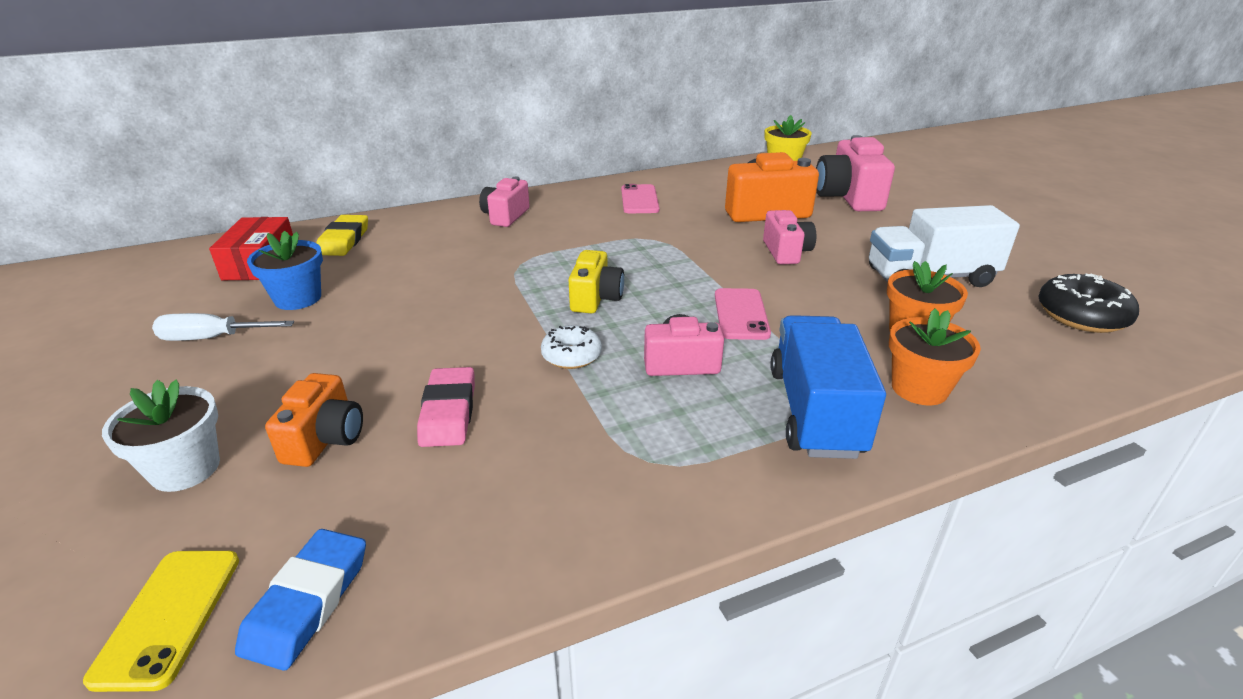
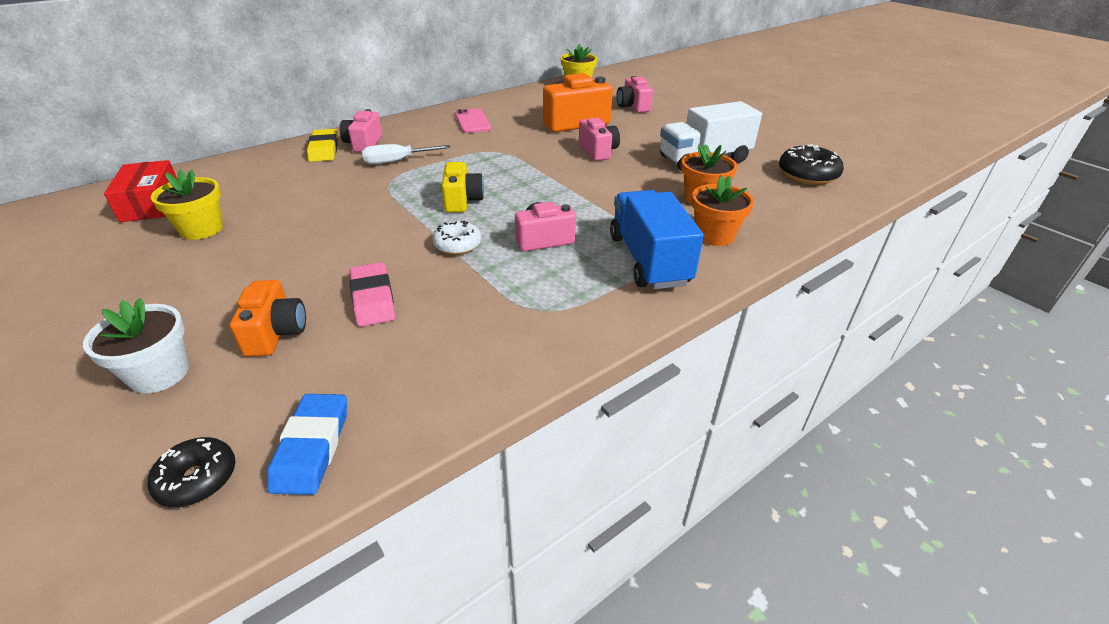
camera: 15 degrees left, 5 degrees up
(168, 616) = (197, 479): yellow phone -> black donut
(212, 338) = (134, 270): white screwdriver -> white screwdriver (397, 161)
(298, 298) = (201, 229): blue flower pot -> yellow flower pot
(344, 240) = (224, 177): yellow eraser -> yellow eraser (324, 149)
(741, 314) = (577, 200): pink phone -> none
(848, 197) = (633, 106): pink camera -> pink camera, size x0.62

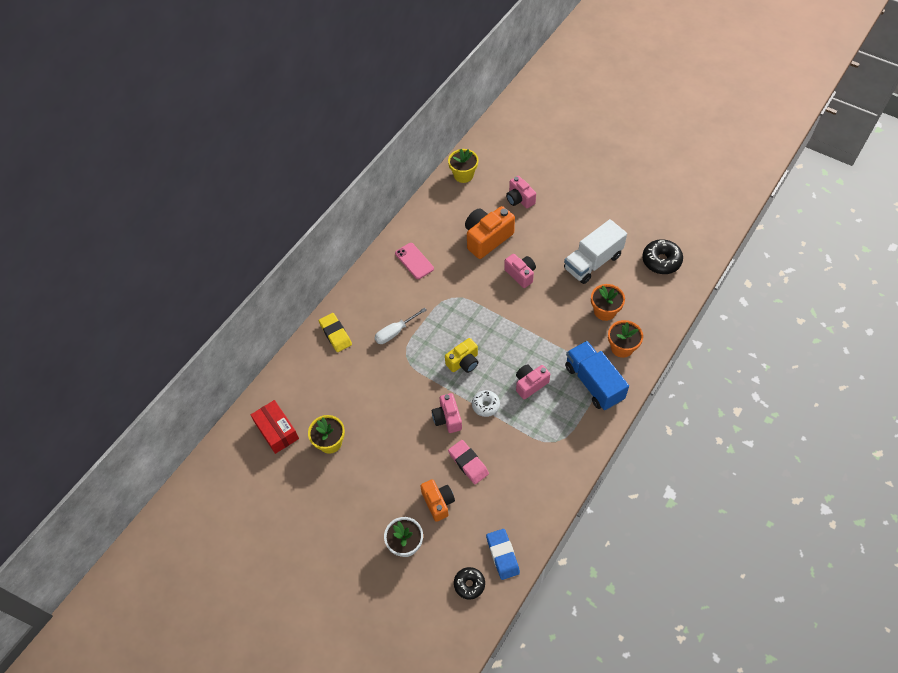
camera: 15 degrees left, 20 degrees up
(363, 144) = (357, 318): pink camera -> pink camera (447, 418)
(462, 200) = (463, 362): yellow camera -> yellow camera turned 75 degrees clockwise

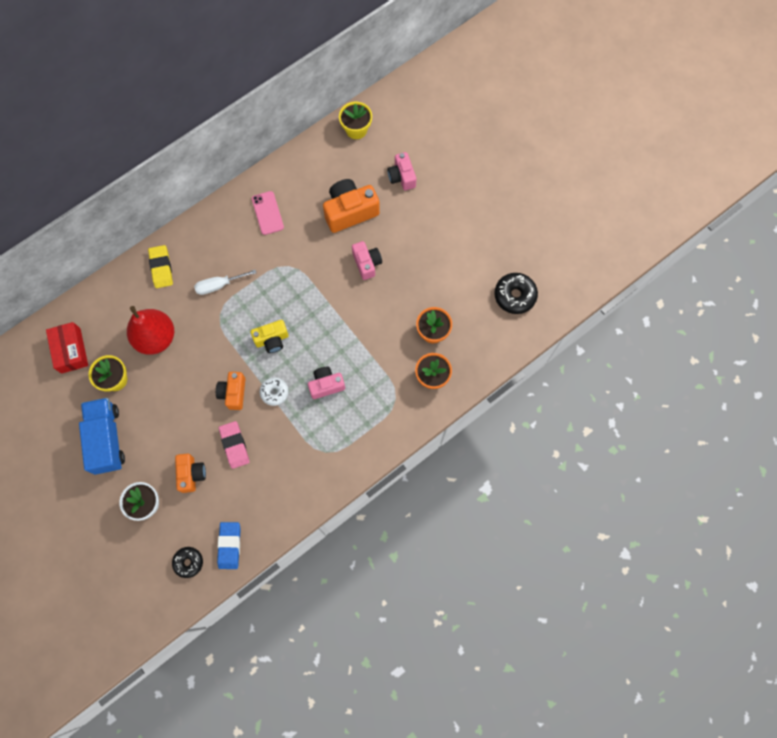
camera: 15 degrees right, 15 degrees up
(354, 394) = (156, 338): none -> red pear
(447, 418) = (233, 393): pink camera -> orange camera
(593, 262) = (445, 274): white truck -> none
(594, 383) = (388, 405): blue truck -> blue truck (107, 439)

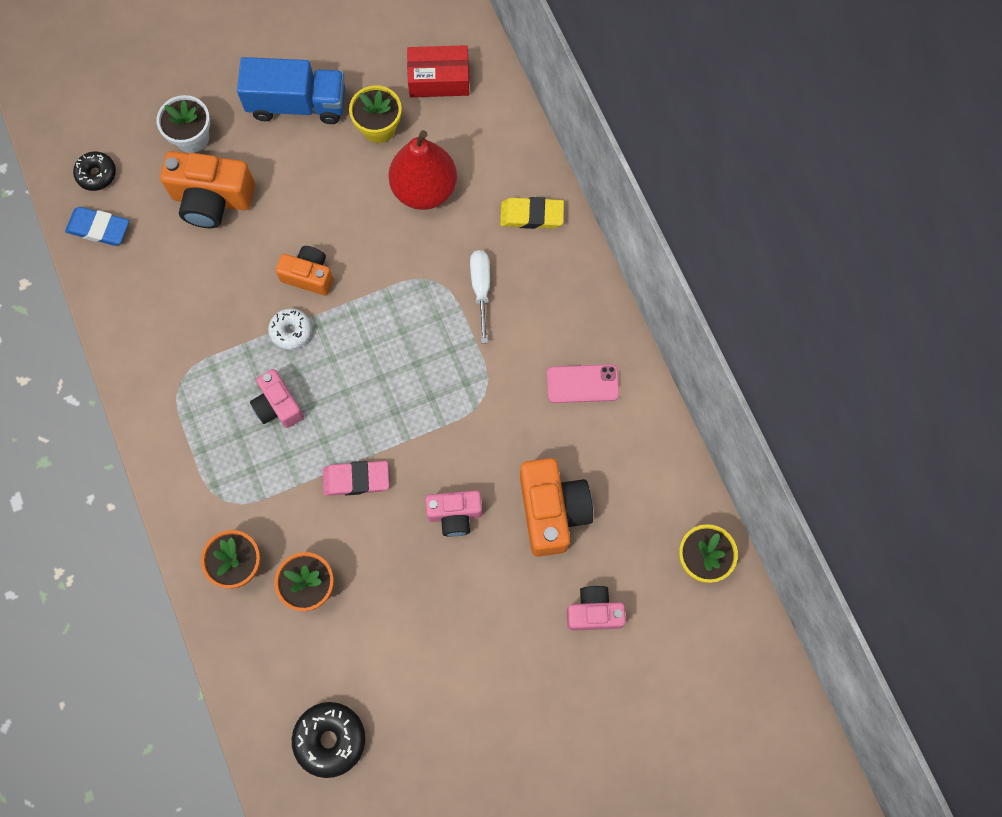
camera: 105 degrees right, 0 degrees up
(191, 474) = (212, 199): orange camera -> orange camera, size x1.62
(234, 445) = (232, 262): pink eraser -> pink eraser (356, 479)
(272, 340) = (372, 345): yellow camera -> none
(326, 385) = (278, 405): pink camera -> pink camera turned 150 degrees clockwise

